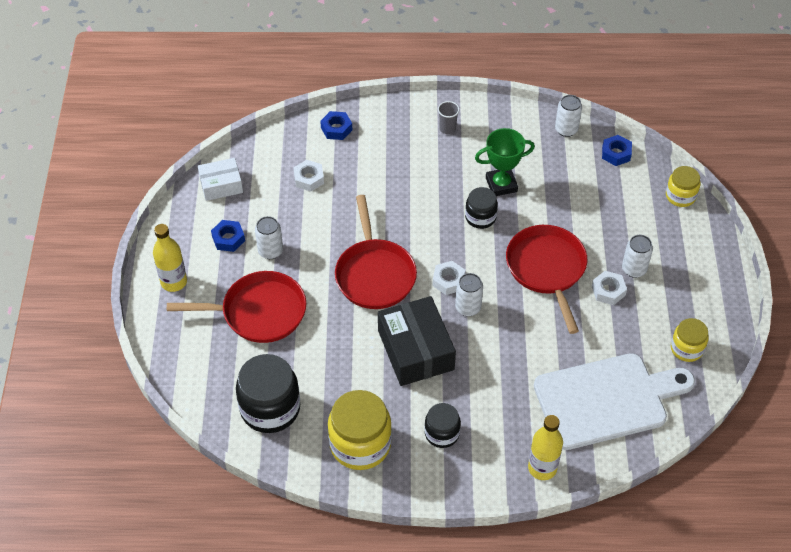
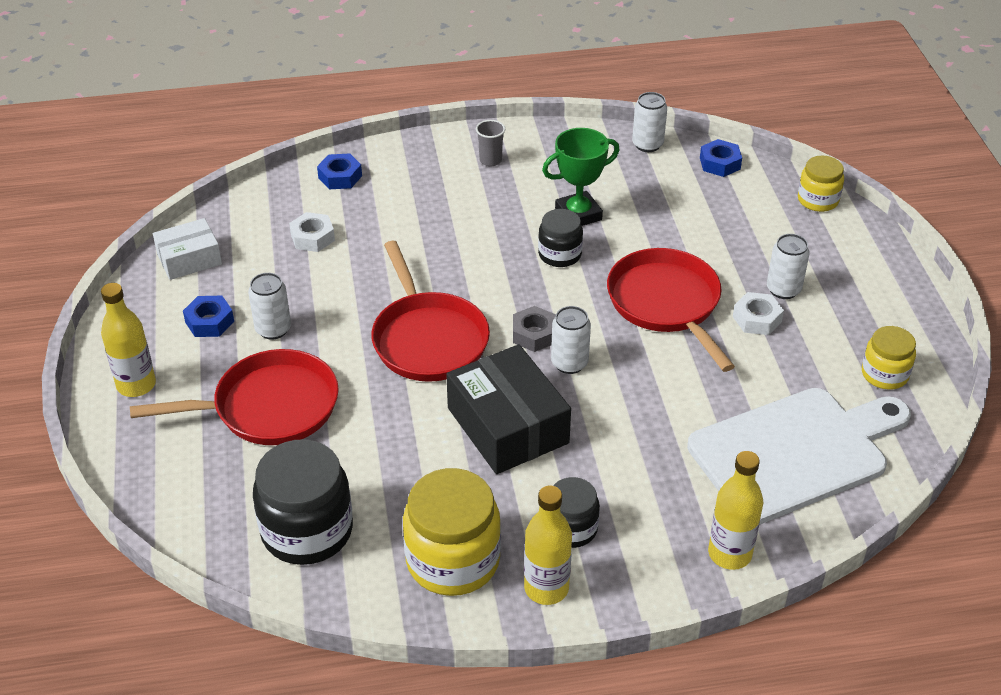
camera: 10 degrees left, 10 degrees down
(416, 473) = (546, 588): none -> yellow bottle
(448, 281) = (534, 334): white nut -> grey nut

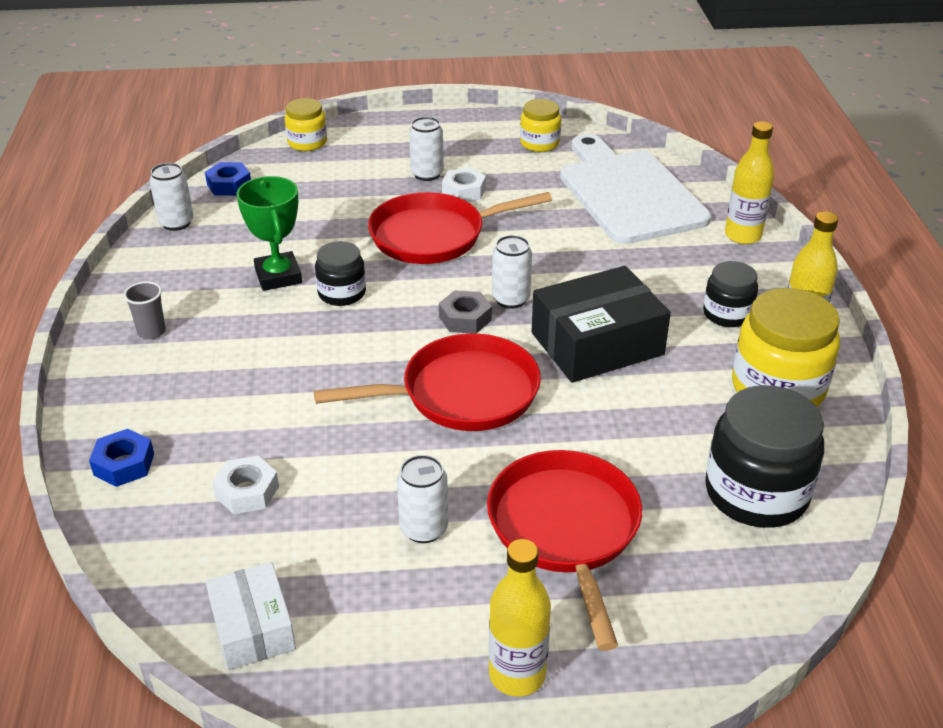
camera: 85 degrees left, 5 degrees down
(209, 322) = (397, 596): blue nut -> none

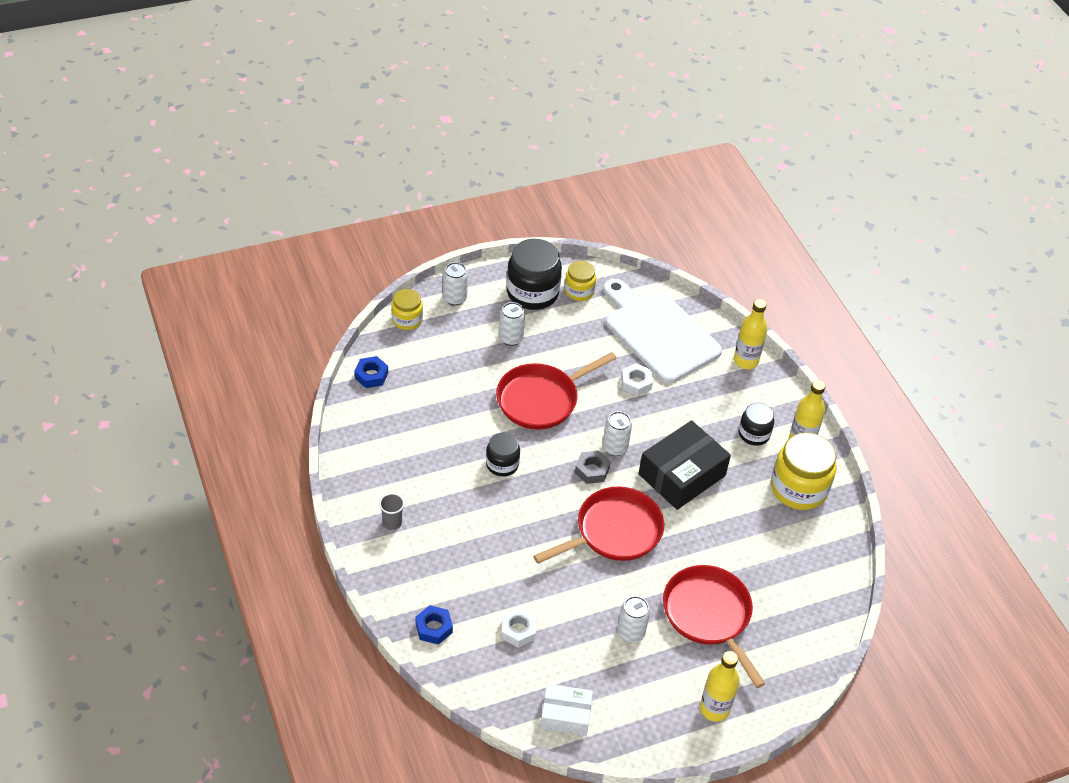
camera: 20 degrees left, 10 degrees up
(176, 223) = (353, 421): white can -> white can (455, 298)
(252, 628) = (565, 715): white box -> white box turned 45 degrees counterclockwise
(278, 276) = (452, 457): green trophy -> none
(464, 191) = (544, 352): white nut -> white nut (636, 383)
(756, 493) = (805, 568): black jar -> black jar (532, 292)

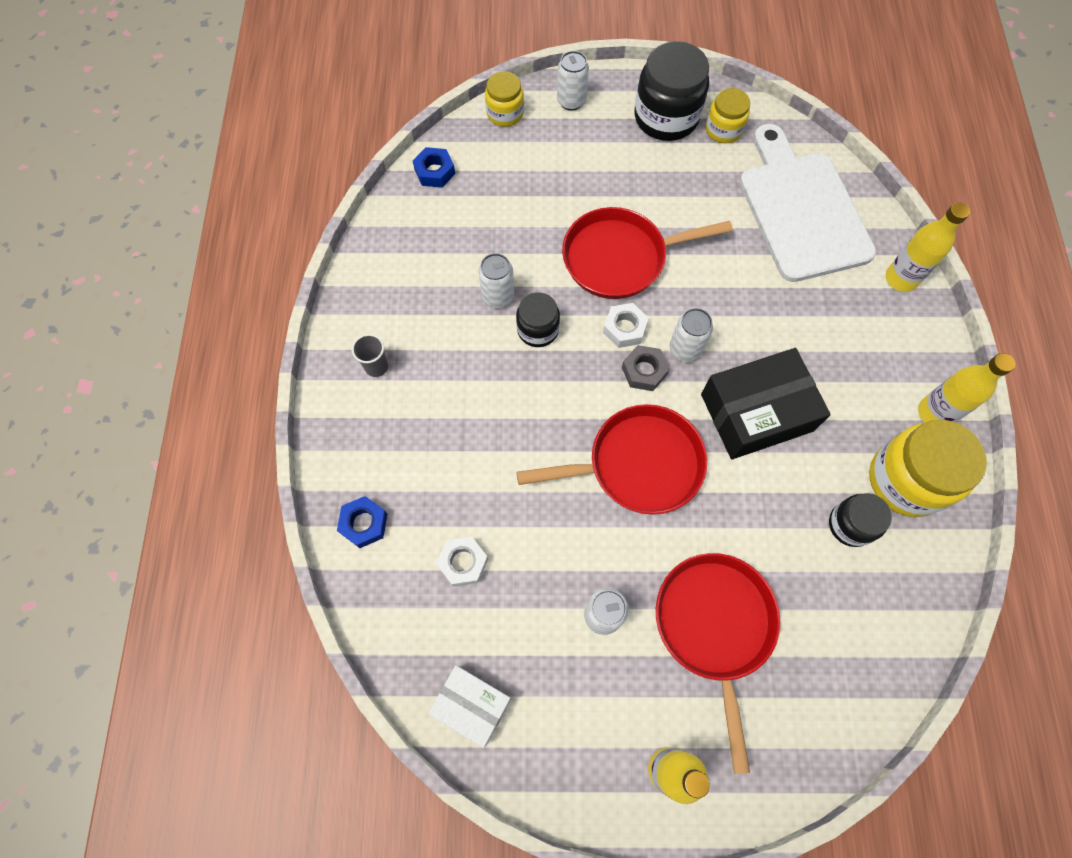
camera: 25 degrees right, 20 degrees up
(511, 338) = (616, 169): white can -> white can (498, 296)
(636, 383) = (746, 269): white nut -> white nut (624, 328)
(754, 434) = (874, 383): black jar -> black jar (850, 525)

